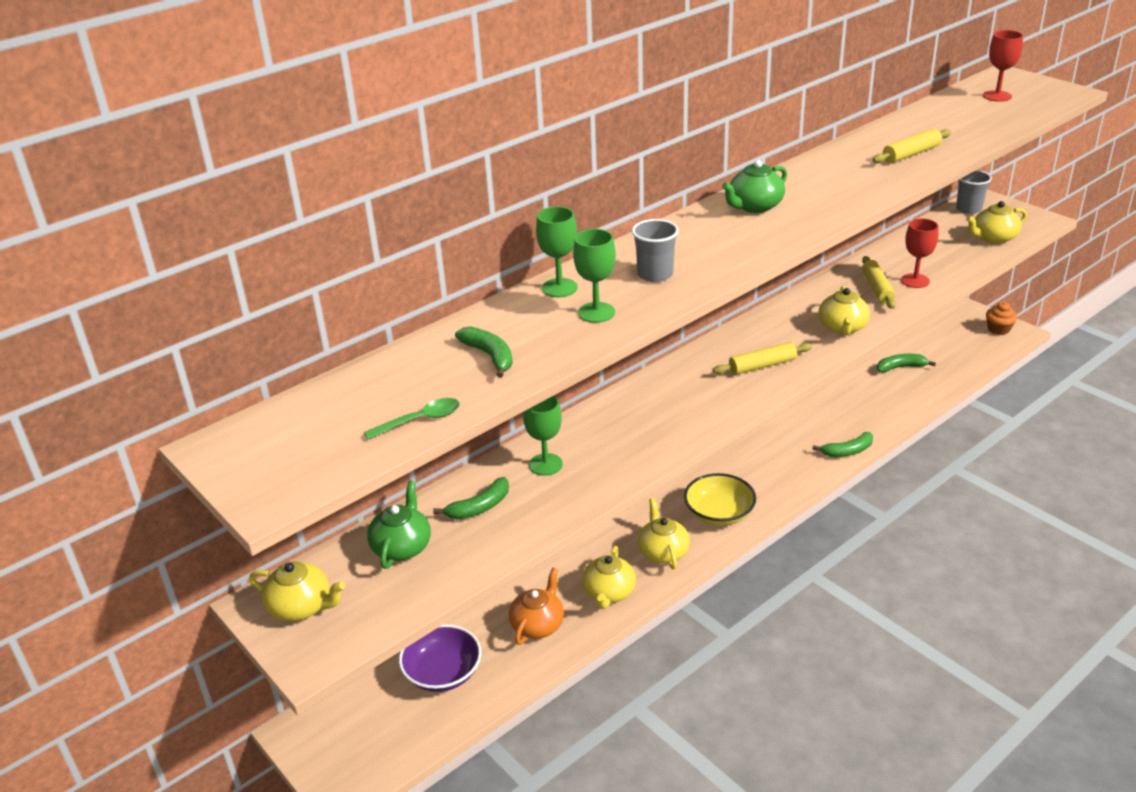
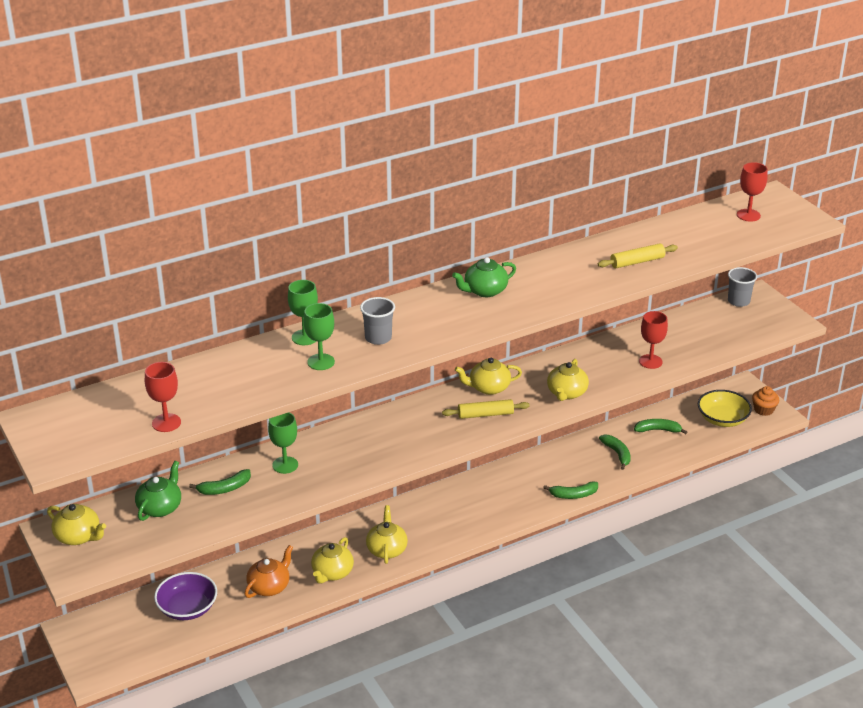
camera: 10 degrees right, 0 degrees up
(420, 420) = (166, 423): green spoon -> red goblet
(489, 356) = (232, 383): green banana -> green banana (617, 454)
(719, 513) = (444, 527): yellow bowl -> yellow bowl (722, 419)
(877, 288) = (615, 363): yellow rolling pin -> none
(993, 238) = (741, 333): yellow teapot -> yellow teapot (488, 388)

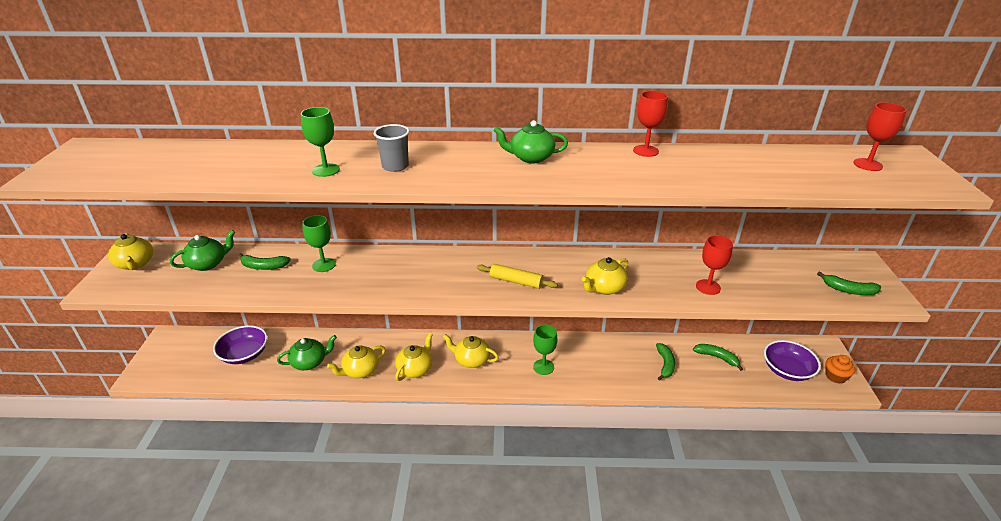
camera: 30 degrees right, 0 degrees up
(166, 423) = (151, 177): red goblet -> red goblet (645, 151)
(269, 586) = (309, 362): orange teapot -> green teapot
(305, 337) = (340, 150): green goblet -> green goblet (543, 367)
(488, 388) = (539, 261): yellow teapot -> yellow teapot (471, 360)
(573, 495) = (600, 385): green banana -> green banana (848, 290)
(637, 262) = (706, 173): yellow rolling pin -> none
(722, 419) = (787, 370): yellow bowl -> purple bowl
(738, 301) = (838, 262): grey cup -> none

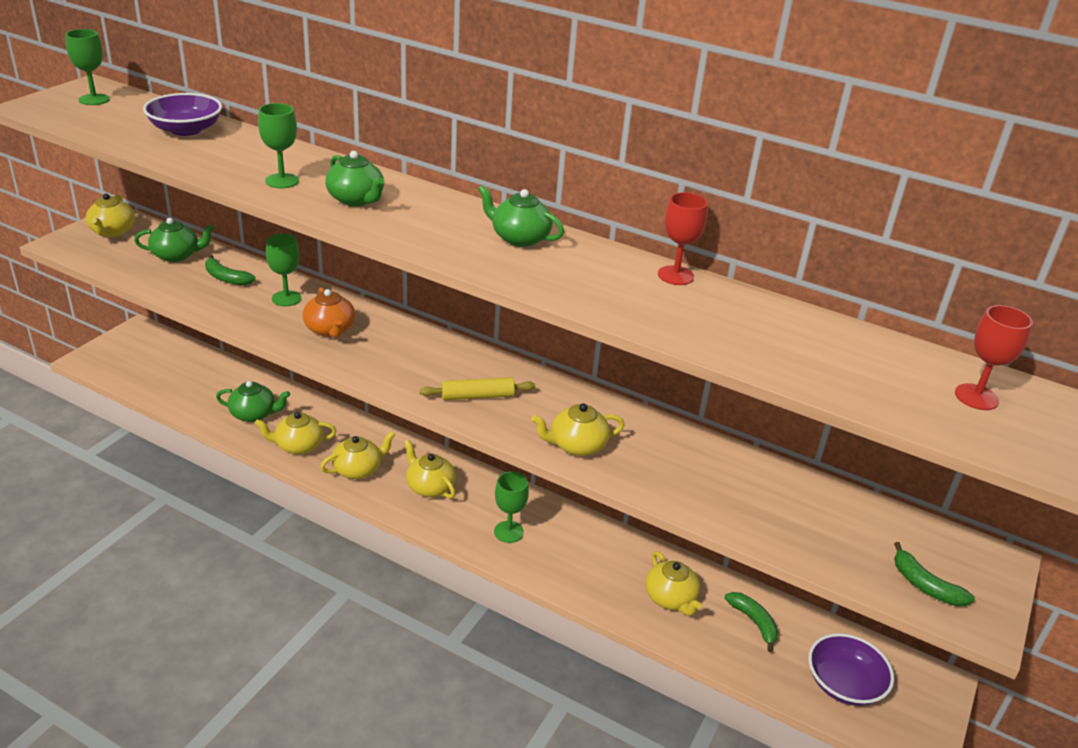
camera: 25 degrees right, 0 degrees up
(97, 155) = (94, 99): none -> green goblet
(244, 354) = (197, 378): purple bowl -> purple bowl (186, 130)
(376, 275) = (330, 329): none -> orange teapot
(395, 166) = (356, 199): grey cup -> green teapot
(516, 281) = (477, 396): yellow rolling pin -> yellow rolling pin turned 60 degrees counterclockwise
(665, 364) = (670, 598): green banana -> yellow teapot
(708, 287) = (717, 498): red goblet -> none
(835, 376) = (913, 725): orange cupcake -> none

